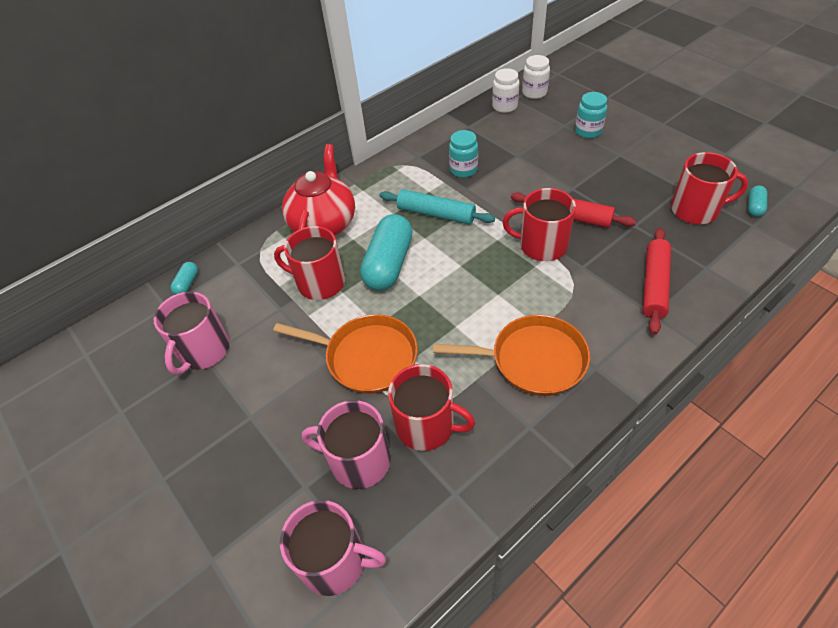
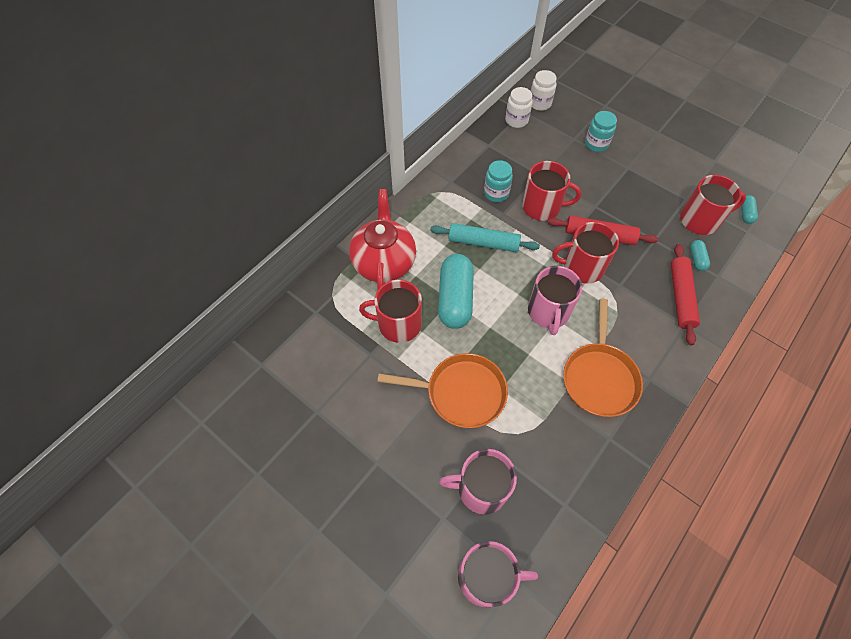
camera: 15 degrees left, 10 degrees up
(187, 283) = (274, 338): turquoise capsule -> turquoise capsule (696, 259)
(203, 351) = (313, 405): pink mug -> pink mug (548, 312)
(426, 426) = (528, 449): red mug -> red mug (542, 207)
(533, 360) = (599, 378): orange pan -> orange pan turned 105 degrees clockwise

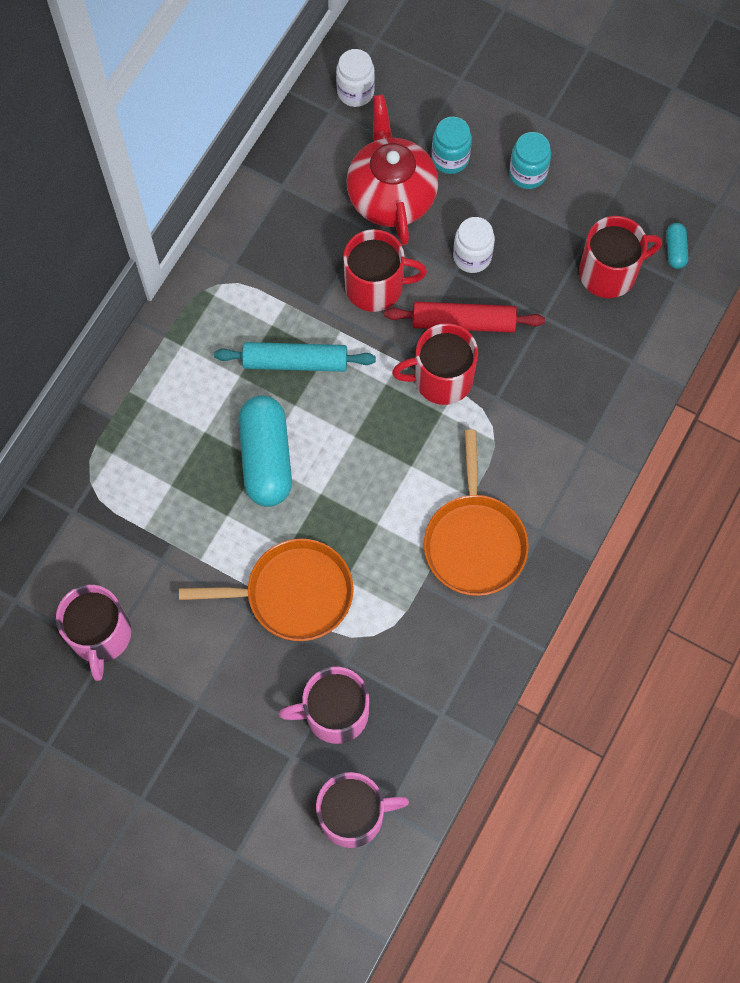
camera: 10 degrees left, 10 degrees up
(384, 262) = (155, 417): red teapot -> red teapot (391, 195)
(398, 324) = (192, 509): red mug -> none
(496, 193) = (304, 274): turquoise jar -> turquoise jar (527, 173)
(516, 120) = (321, 132): white jar -> white jar (472, 257)
(548, 312) = (399, 456): pink mug -> pink mug (100, 635)
(680, 297) = (581, 403): red rolling pin -> none
(696, 259) = (603, 339): turquoise capsule -> none

